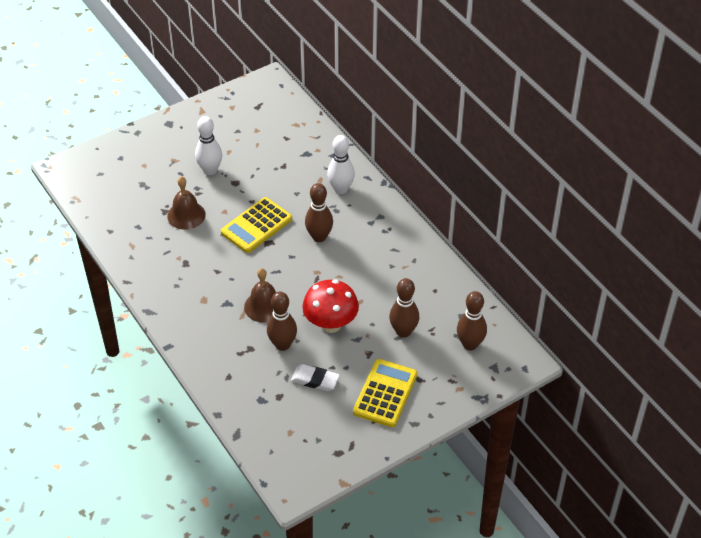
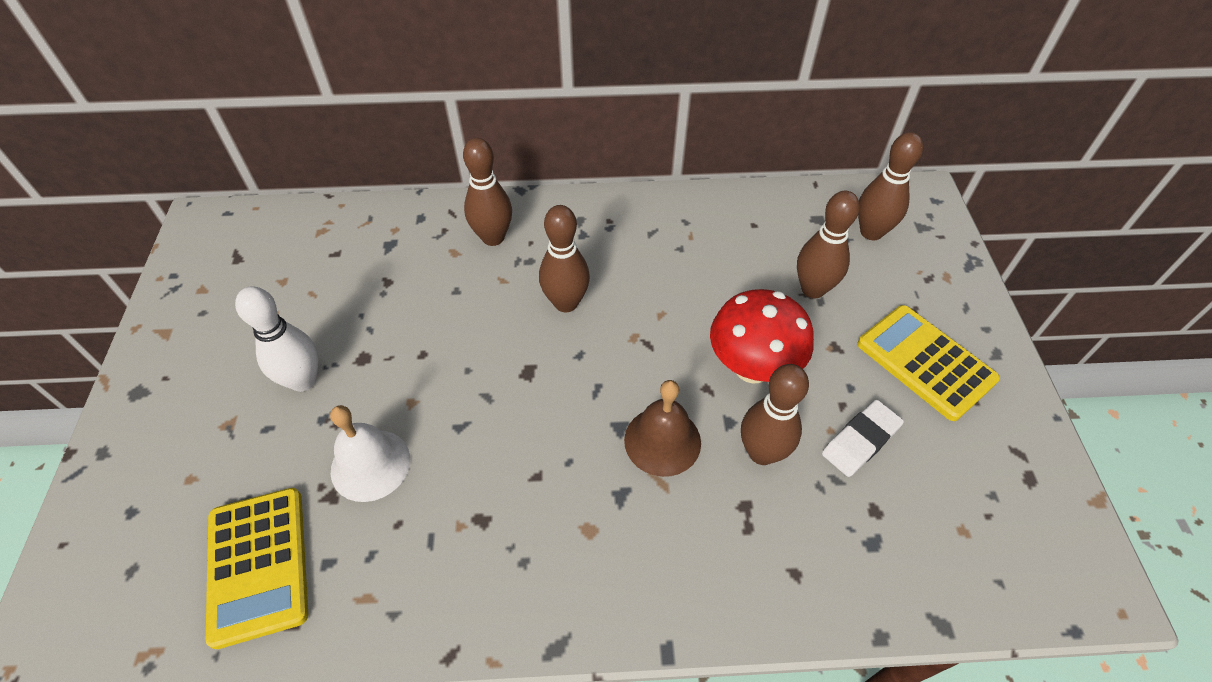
camera: 60 degrees left, 5 degrees up
(186, 215) = (370, 465): brown bell -> white bell
(256, 226) = (480, 371): yellow calculator -> yellow calculator (258, 565)
(341, 189) = (493, 237): white bowling pin -> brown bowling pin

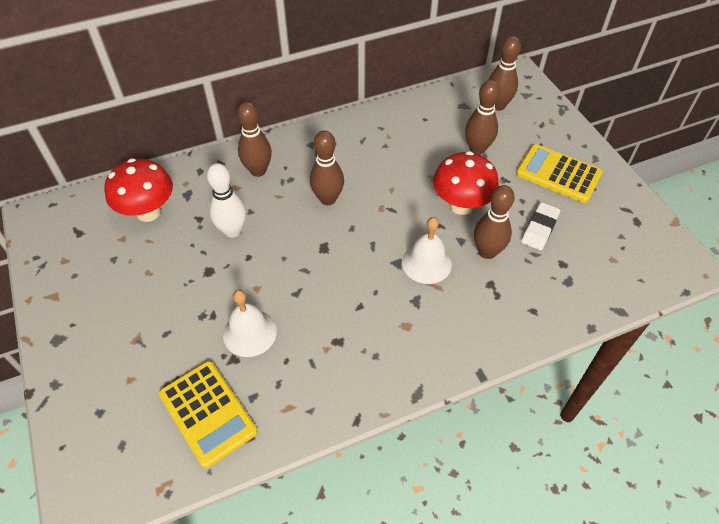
camera: 20 degrees left, 0 degrees up
(303, 380) = (175, 297): white bowling pin -> white bowling pin (232, 231)
(330, 255) = (148, 212): none -> red mushroom
(662, 441) = (426, 263): brown bell -> white bell

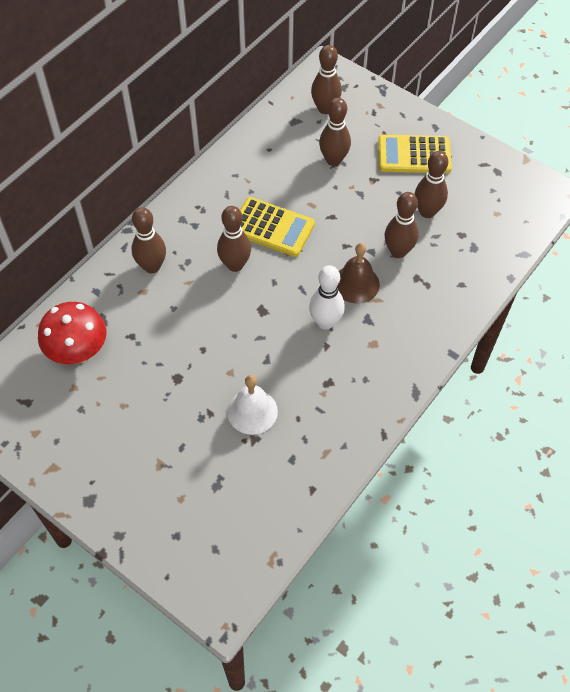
camera: 30 degrees left, 5 degrees up
(208, 413) = (265, 489): yellow calculator -> yellow calculator (272, 227)
(232, 231) = (171, 333): white bowling pin -> white bowling pin (325, 322)
(426, 263) = (356, 284): white bell -> brown bell
(461, 205) = (352, 219): red mushroom -> none
(539, 228) = (427, 212): white eraser -> brown bowling pin

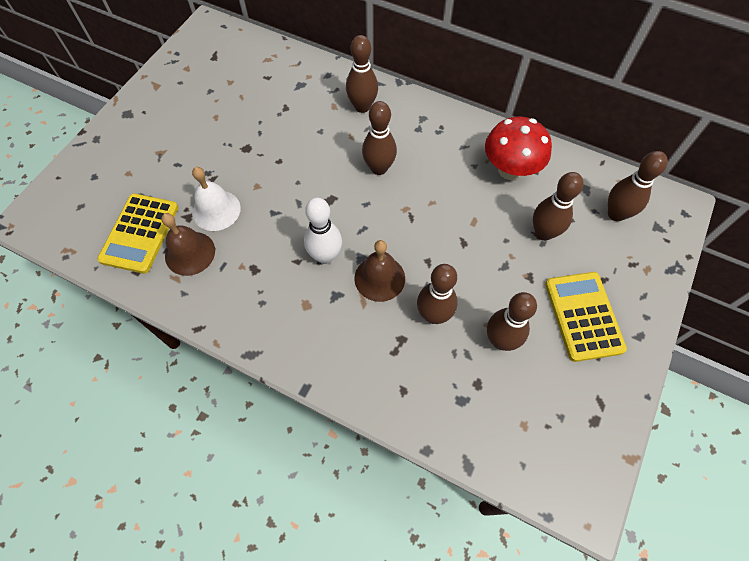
camera: 80 degrees right, 5 degrees up
(78, 352) = (264, 77): red mushroom -> red mushroom (510, 170)
(272, 227) = (433, 191): yellow calculator -> yellow calculator (140, 233)
(299, 438) = (190, 253): none -> brown bell

